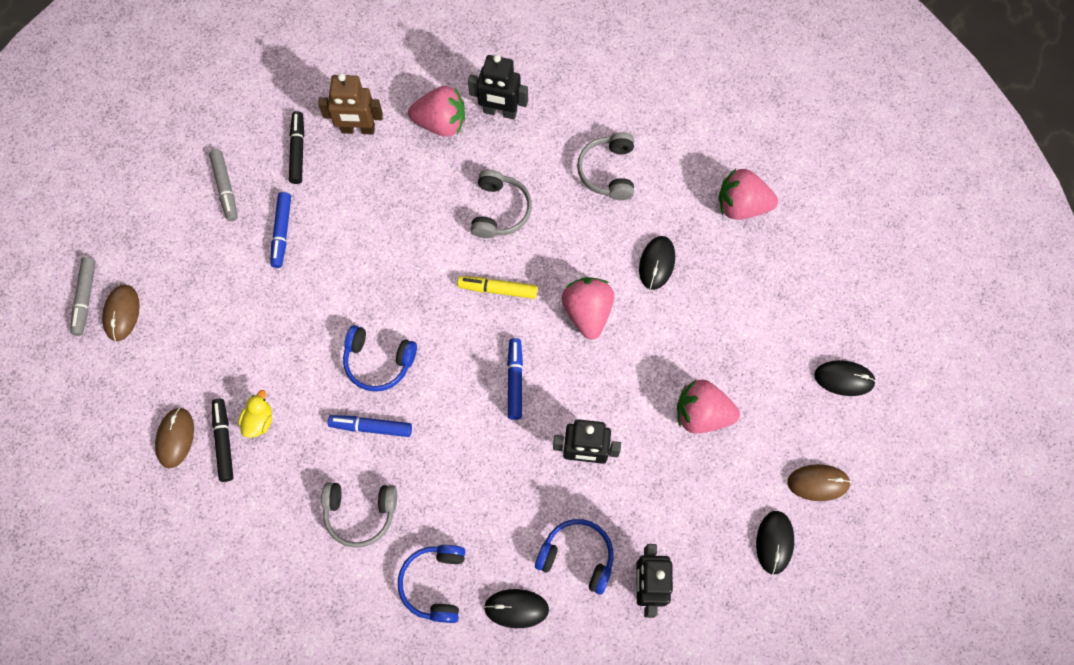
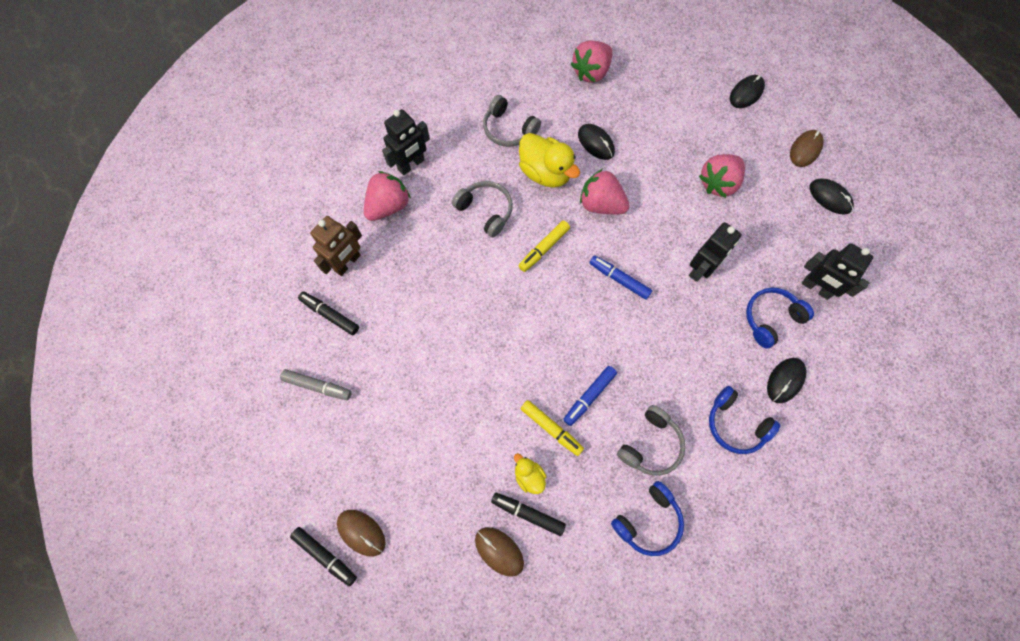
camera: 55 degrees left, 0 degrees up
(85, 298) = (325, 556): grey marker -> black marker
(282, 232) = (388, 367): blue marker -> none
(316, 412) = (551, 428): none -> yellow marker
(378, 362) = (542, 361): blue headphones -> blue headphones (648, 521)
(584, 237) = (545, 173): none -> yellow duck

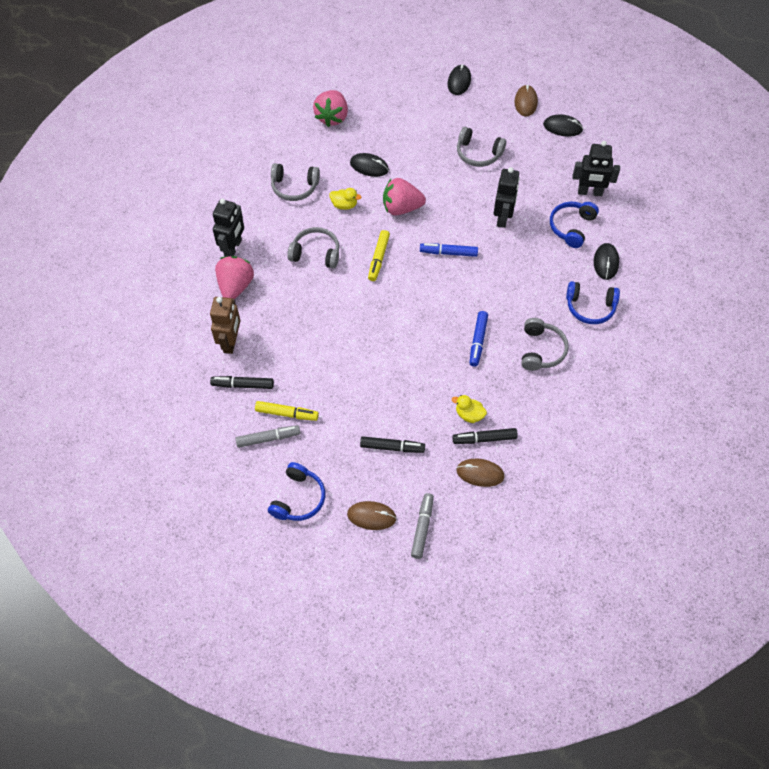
camera: 30 degrees left, 10 degrees down
(325, 556) = (355, 546): black marker -> black marker (392, 447)
(403, 577) = (422, 527): none -> grey marker
(545, 173) = (344, 205): yellow duck -> yellow duck, size x0.52
(551, 428) = (464, 376): yellow marker -> yellow marker (287, 413)
(648, 521) = (570, 399): blue headphones -> blue headphones (298, 498)
(718, 183) = (478, 153): pink strawberry -> grey headphones

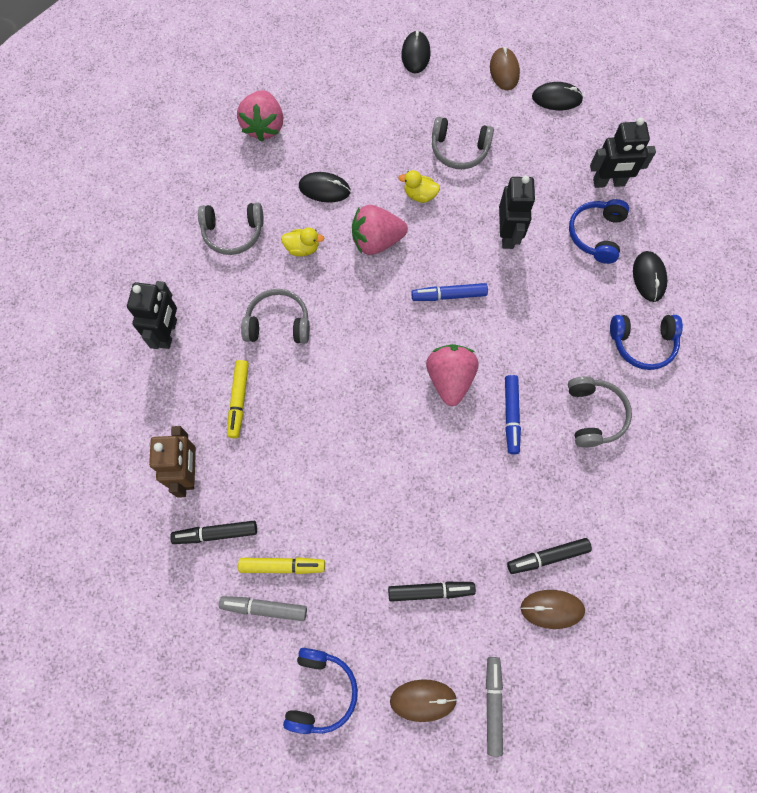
camera: 10 degrees left, 10 degrees up
(235, 286) = (181, 388): pink strawberry -> pink strawberry (450, 379)
(268, 438) = (264, 608): grey marker -> grey marker turned 150 degrees counterclockwise
(378, 258) = (361, 318): yellow marker -> yellow marker (239, 400)
(469, 414) = (521, 525): yellow duck -> yellow duck (420, 195)

